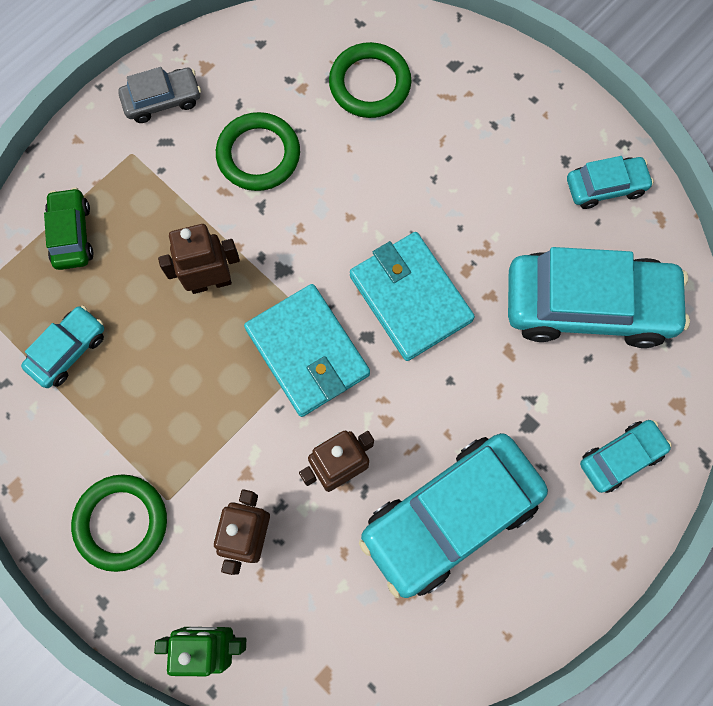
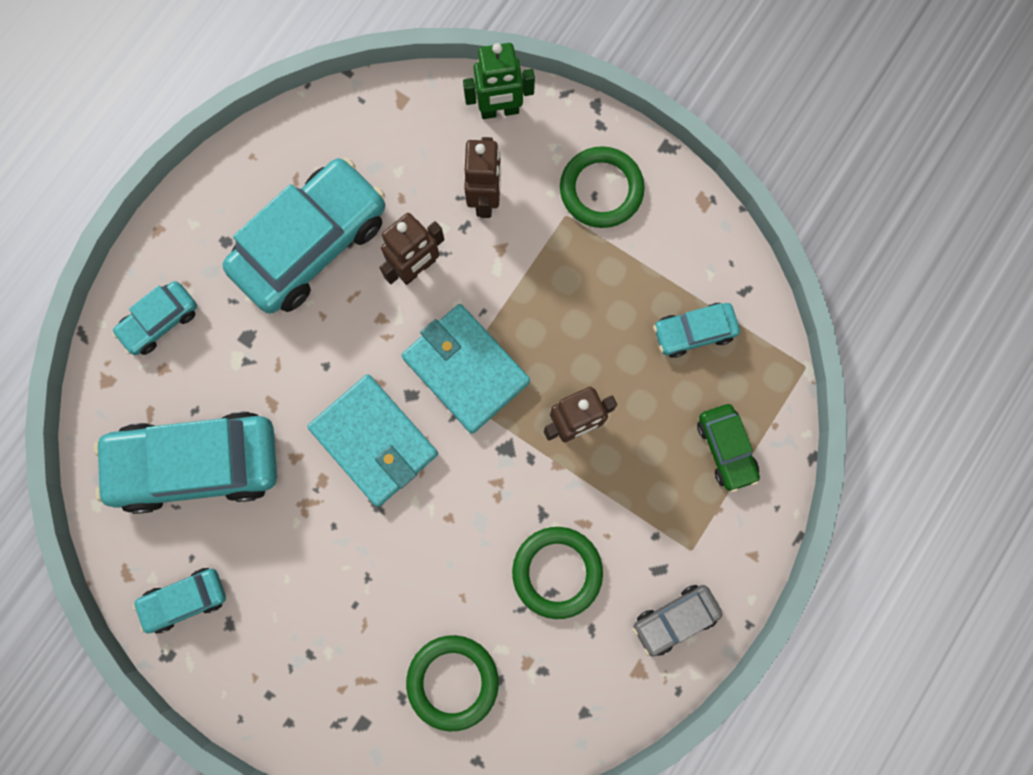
camera: 170 degrees right, 5 degrees up
(68, 350) = (693, 332): turquoise car -> turquoise car turned 45 degrees clockwise

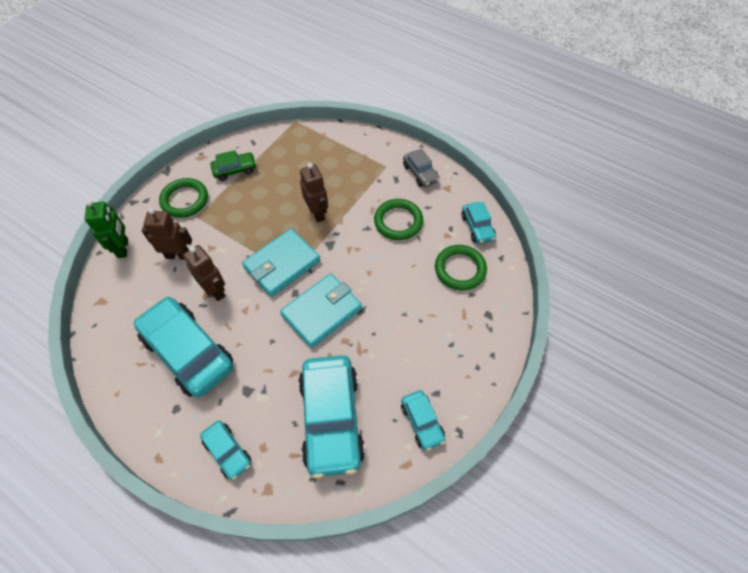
camera: 90 degrees left, 20 degrees down
(693, 332) = (272, 162): turquoise car -> turquoise car (477, 227)
(725, 449) = (334, 151): green car -> green car (235, 170)

